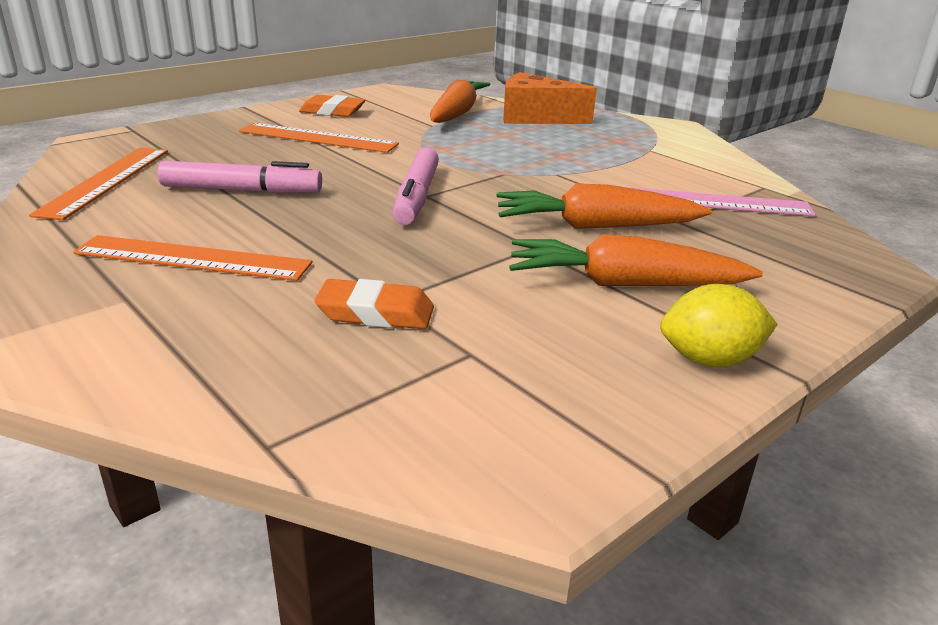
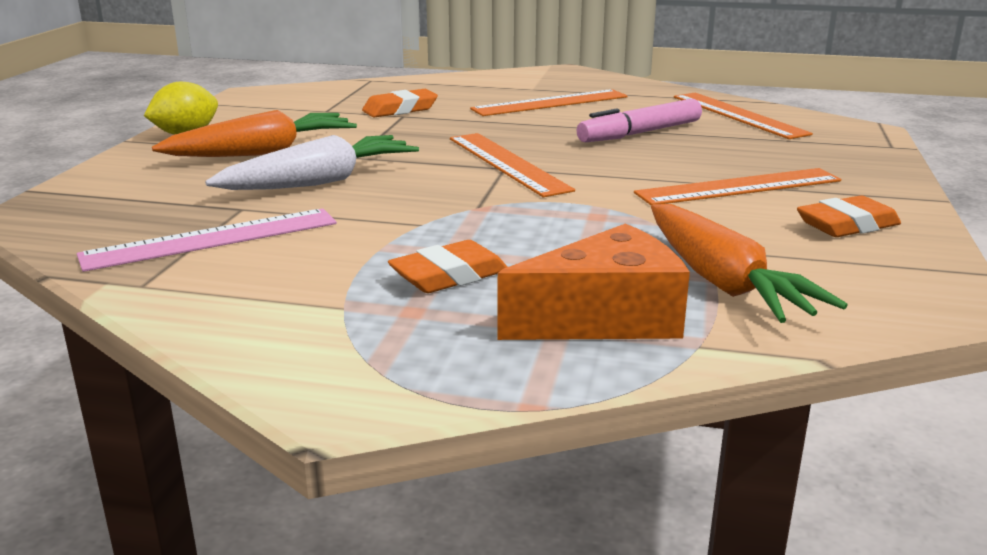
camera: 145 degrees right, 5 degrees down
(416, 197) = (507, 163): pink marker -> orange ruler
(580, 146) = (449, 276): none -> orange eraser
(594, 226) = (321, 181): orange carrot -> white carrot

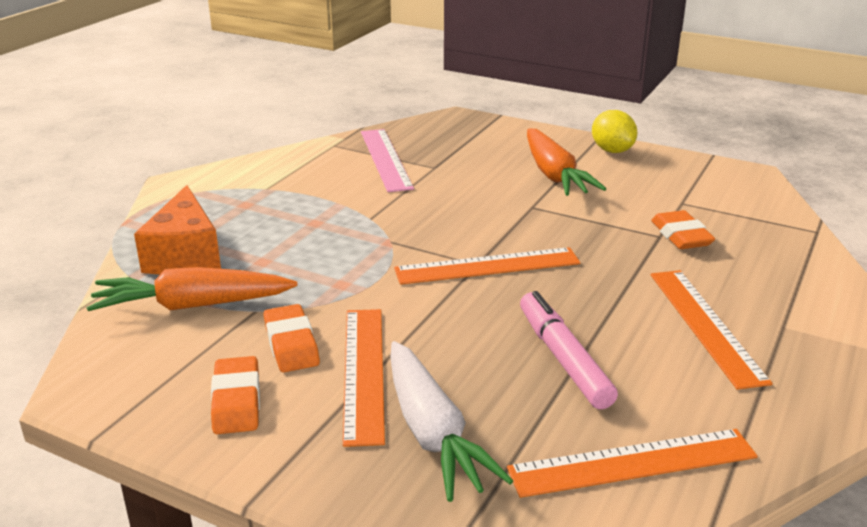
camera: 105 degrees right, 5 degrees up
(321, 181) = (475, 191): white carrot -> white carrot (433, 434)
(449, 276) = (280, 218): orange eraser -> orange eraser (291, 344)

